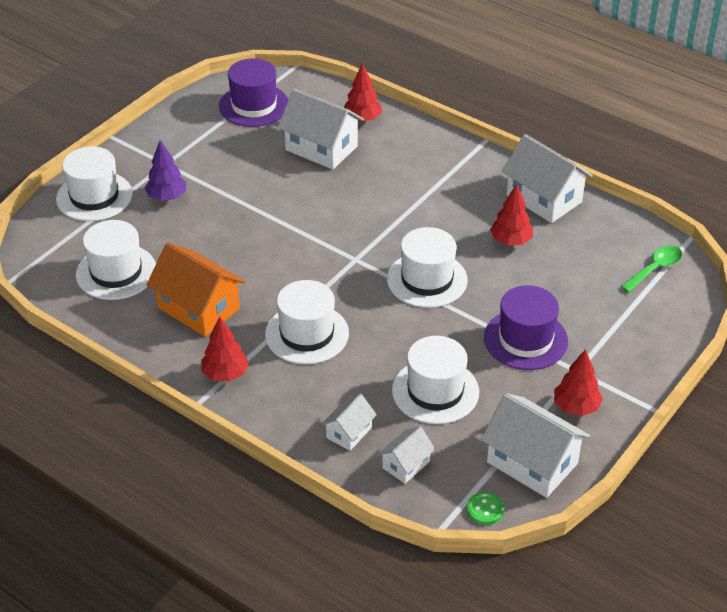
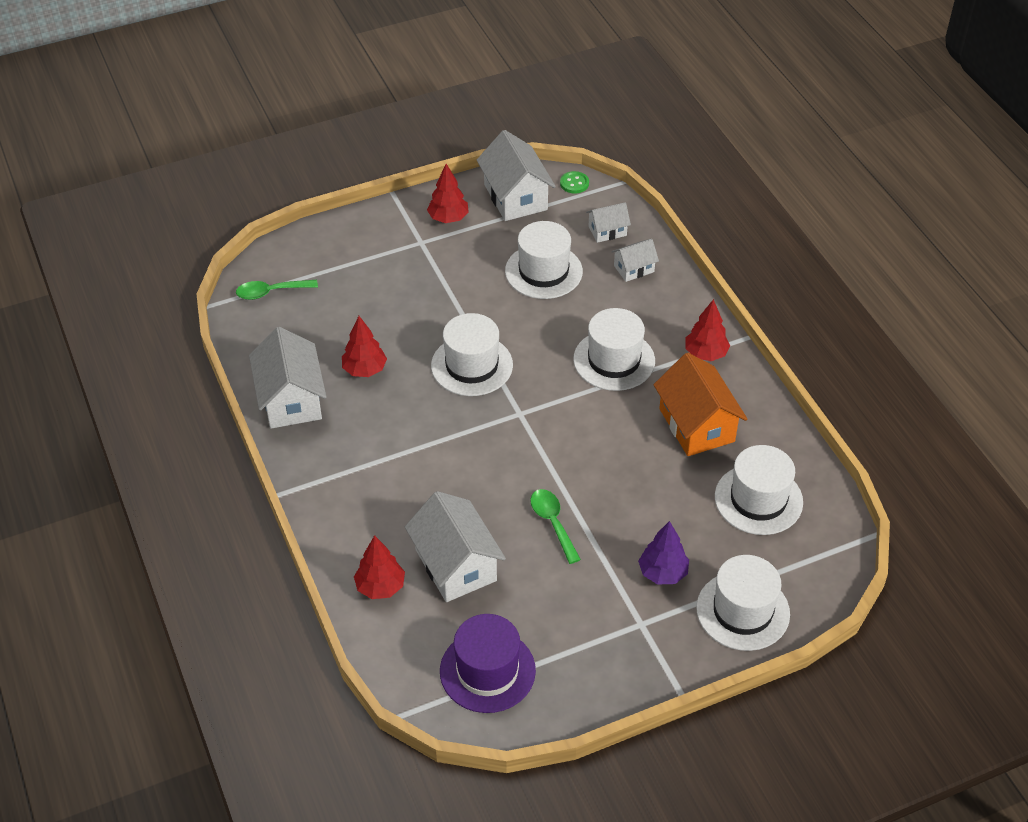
camera: 150 degrees left, 5 degrees up
(270, 196) = (553, 523): none -> green spoon
(525, 339) = (437, 280): purple hat -> none

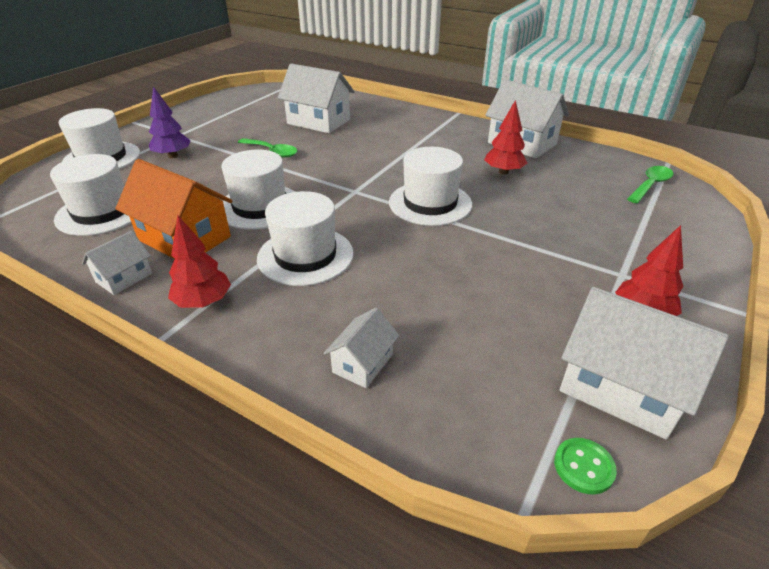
camera: 145 degrees right, 10 degrees down
(380, 587) = (352, 105): red tree -> none
(487, 671) = (261, 101): purple hat -> none
(543, 271) = (465, 306): white hat -> white hat (260, 206)
(607, 231) = (448, 403): white house -> white house (124, 277)

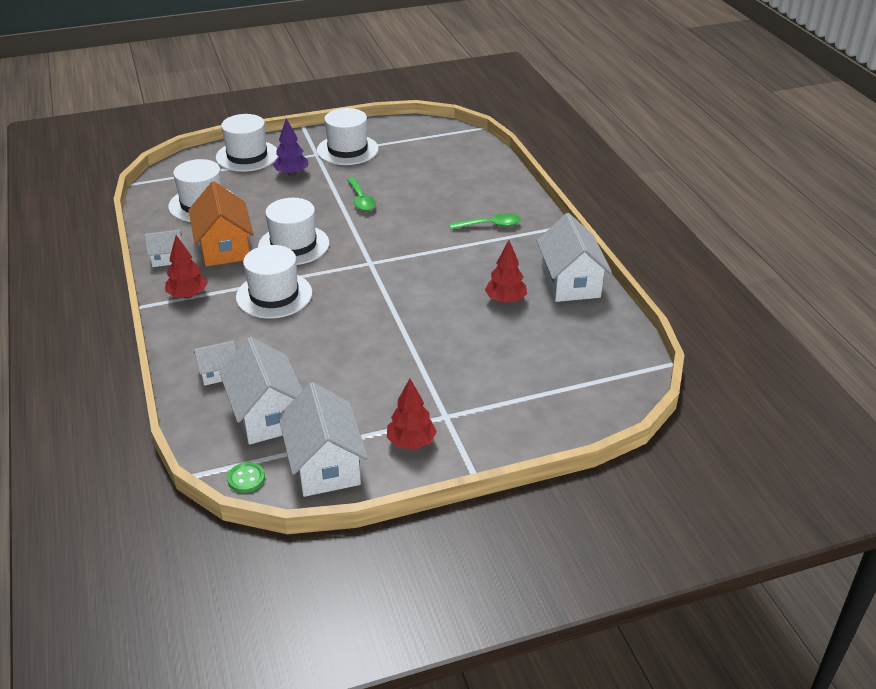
camera: 40 degrees right, 0 degrees up
(319, 121) = (436, 184): white house -> white house (267, 415)
(430, 203) = (406, 298): white hat -> white hat (347, 150)
(650, 185) = (607, 373): green spoon -> green spoon (490, 225)

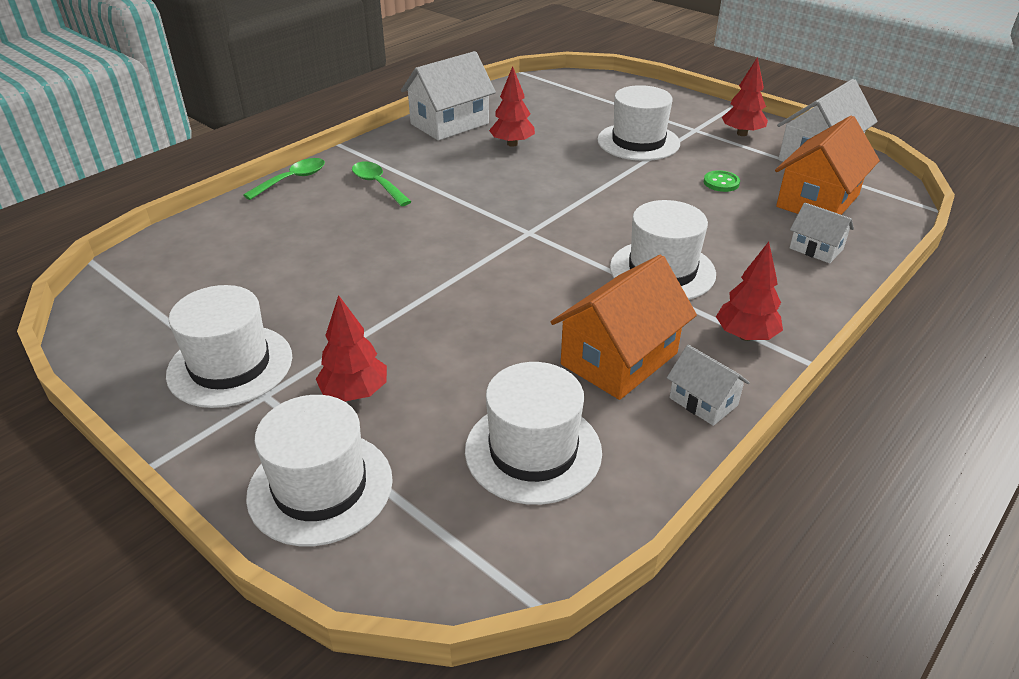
camera: 120 degrees left, 0 degrees up
(246, 478) = (886, 182): green button -> green button (721, 183)
(267, 415) = (817, 201): white house -> orange house
(291, 174) = (355, 393): purple tree -> red tree
(293, 245) = (550, 301): white hat -> white hat (638, 142)
(361, 200) = (388, 291): green spoon -> green spoon (292, 180)

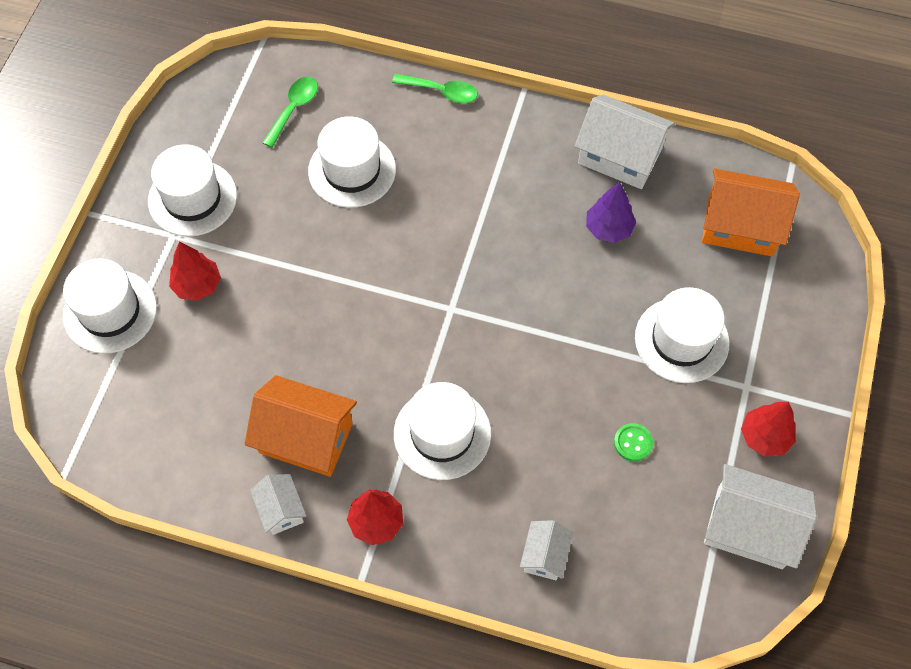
camera: 65 degrees right, 25 degrees up
(378, 184) = (468, 158): green spoon -> green spoon (294, 109)
(512, 144) = (608, 228): red tree -> purple tree
(533, 451) = (186, 416): white hat -> white hat (352, 170)
(703, 401) = (281, 510): white house -> white house turned 45 degrees counterclockwise
(817, 201) = (643, 542): orange house -> orange house (740, 226)

